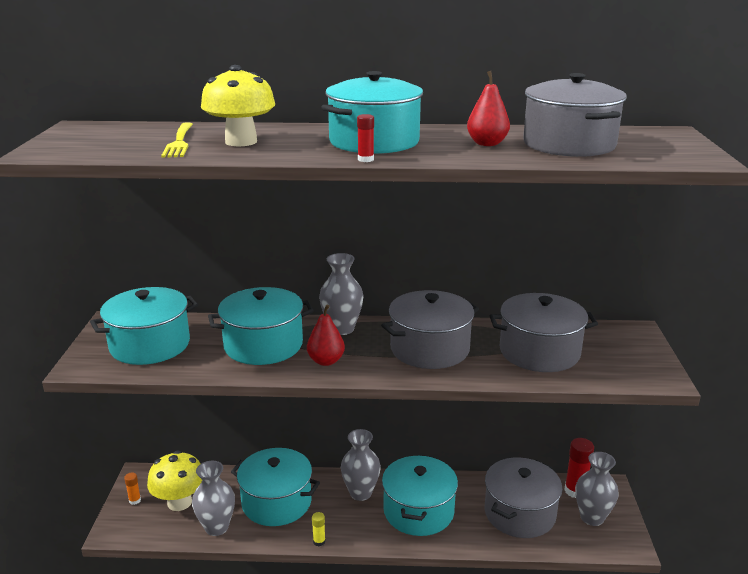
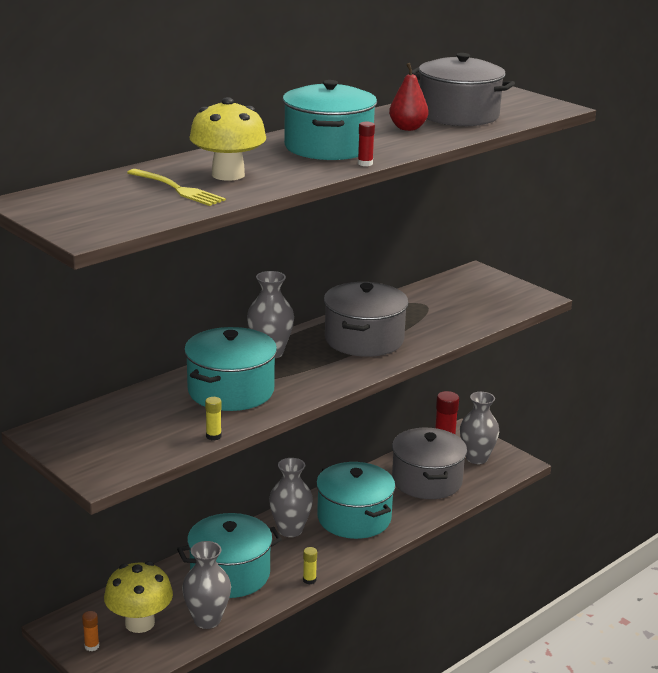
camera: 45 degrees left, 0 degrees up
(150, 345) = (128, 433): turquoise pot -> none
(190, 373) = (213, 436): none -> yellow glue stick
(326, 361) = (305, 380): red pear -> none
(539, 352) = (440, 311): grey pot -> none

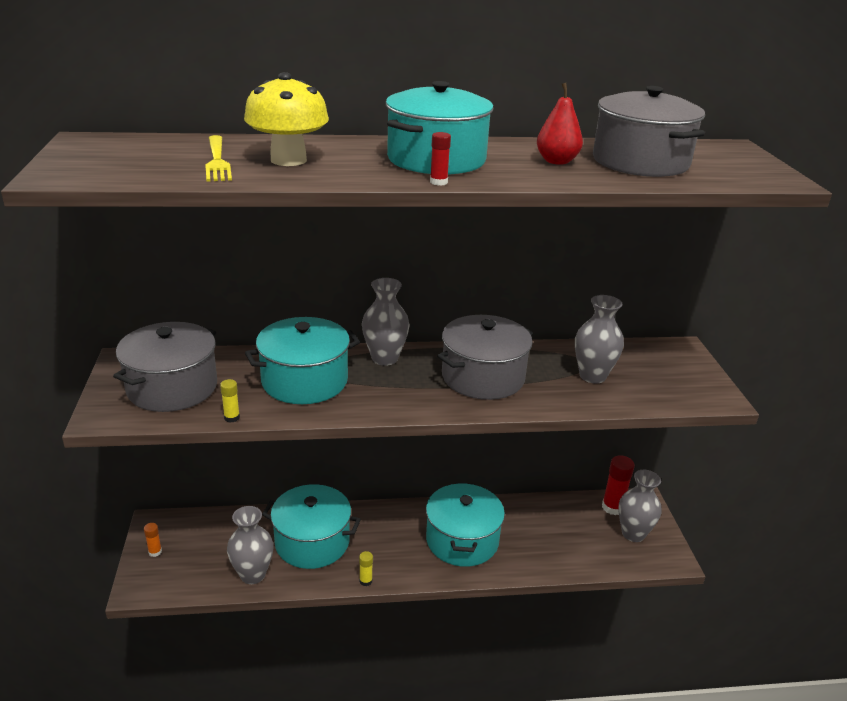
camera: 35 degrees right, 5 degrees up
(139, 623) = (206, 550): yellow mushroom -> none
(290, 530) = (399, 525): grey vase -> grey vase (592, 376)
(427, 481) = (563, 534): grey pot -> grey pot (172, 387)

